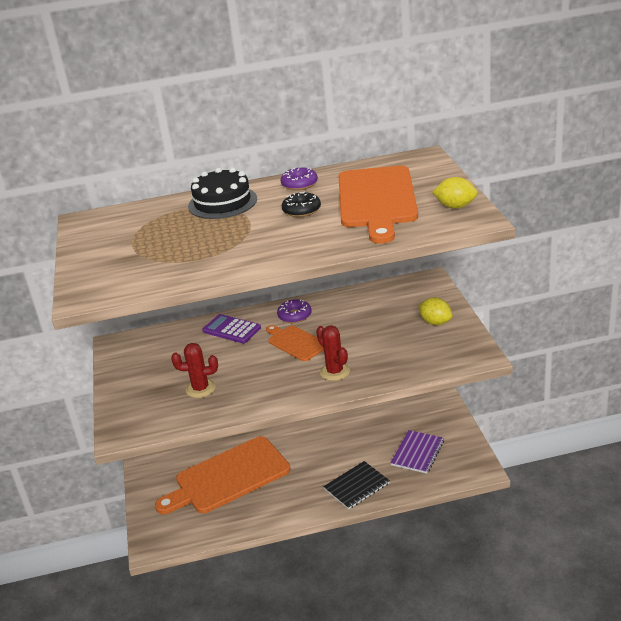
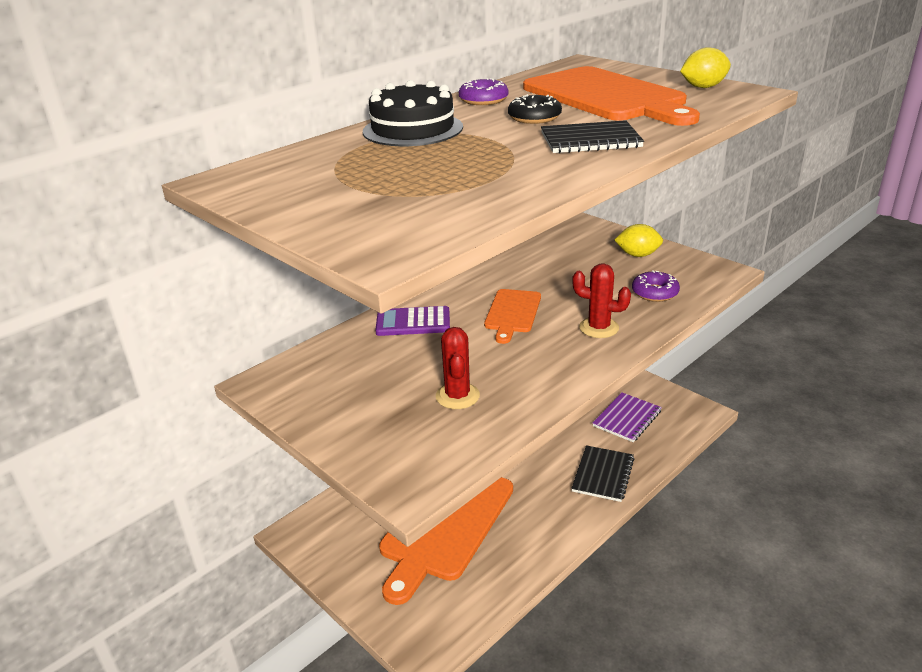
camera: 35 degrees left, 0 degrees up
(200, 389) = (457, 396): red cactus -> red cactus turned 60 degrees counterclockwise
(294, 315) = (474, 288): purple donut -> purple donut (655, 293)
(296, 342) = (512, 313): orange cutting board -> orange cutting board turned 90 degrees counterclockwise
(299, 240) = (590, 140): none -> black notebook
(417, 453) = (627, 418): purple notebook -> purple notebook turned 45 degrees clockwise

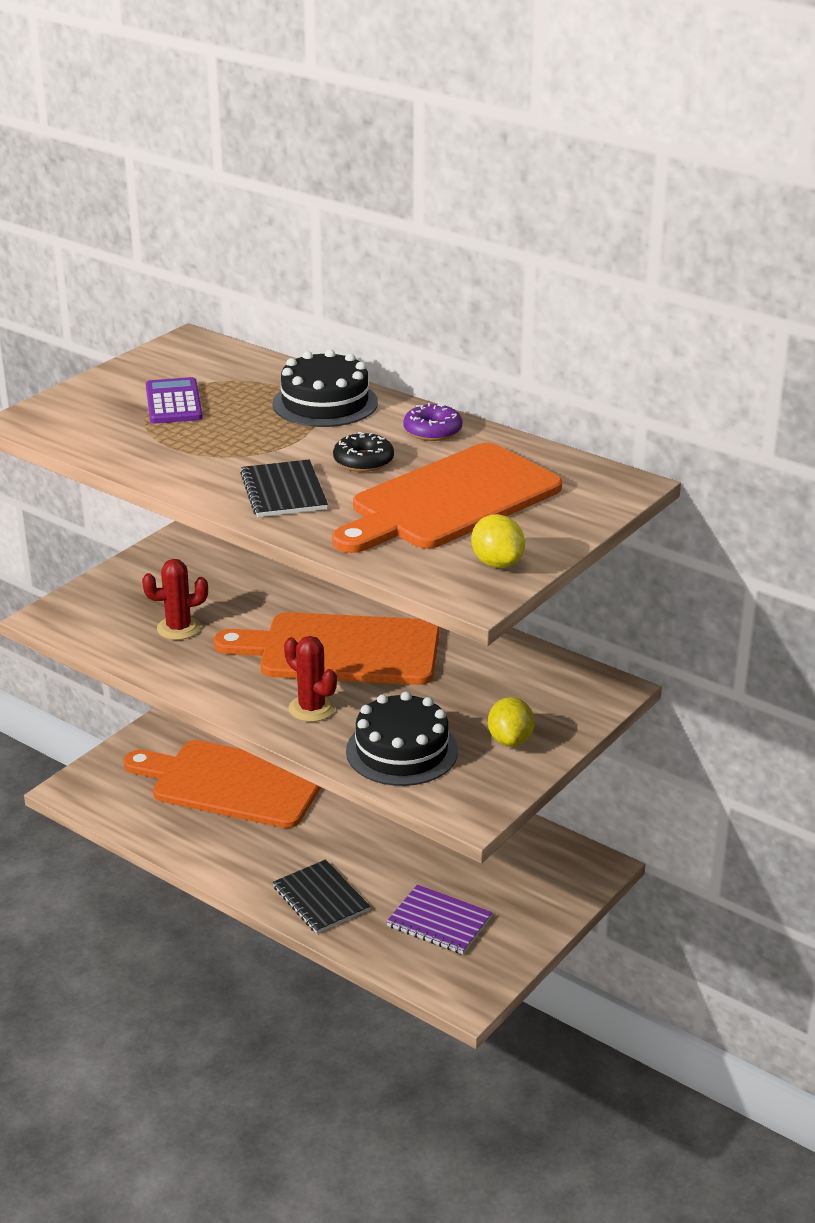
camera: 80 degrees right, 0 degrees up
(413, 322) = (316, 590): purple calculator -> purple calculator (173, 402)
(512, 313) = (341, 650): orange cutting board -> orange cutting board, size x1.95
(599, 328) = (311, 708): red cactus -> red cactus turned 60 degrees counterclockwise
(602, 475) = (321, 899): black notebook -> black notebook turned 45 degrees clockwise
(655, 293) = (402, 751): purple donut -> black cake

